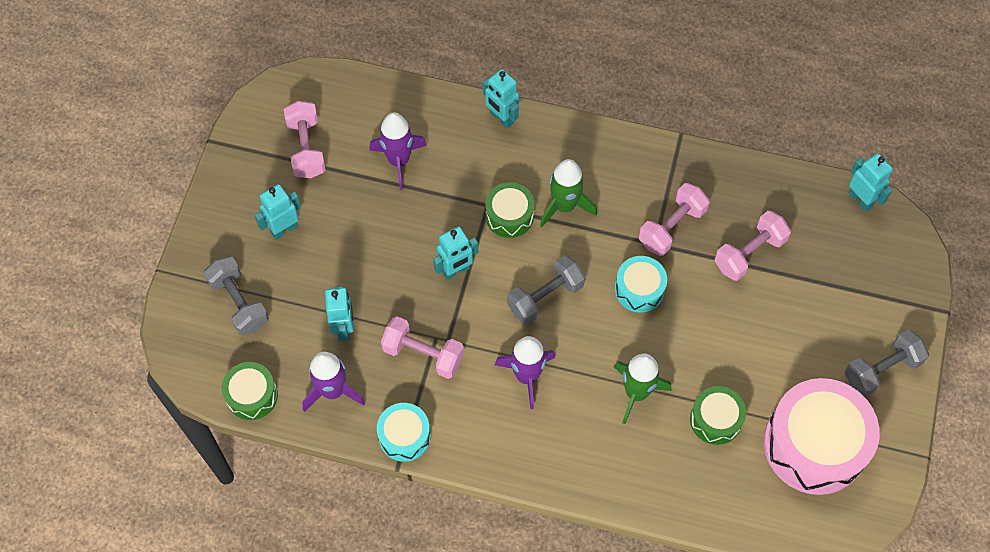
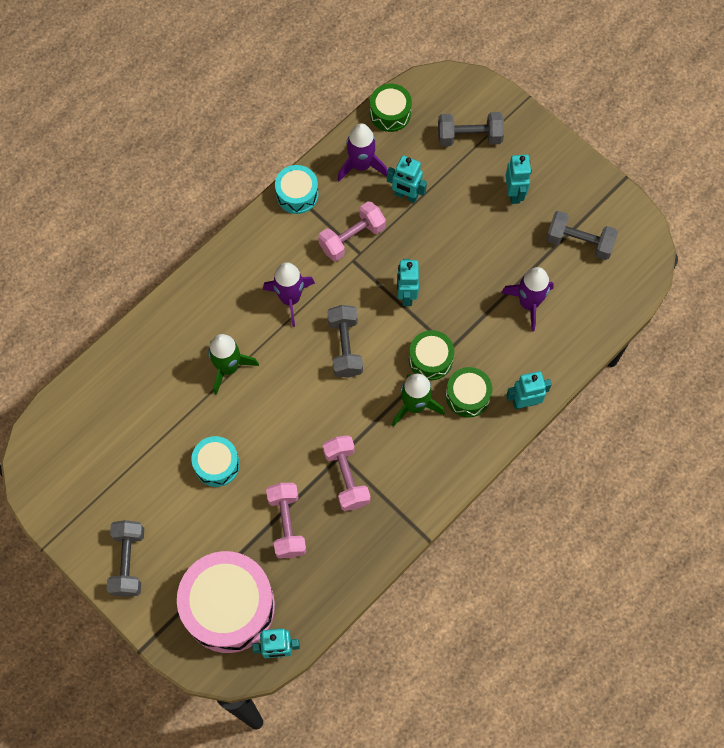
camera: 120 degrees right, 5 degrees up
(306, 148) = (579, 242): pink dumbbell -> grey dumbbell
(639, 289) = (309, 419): turquoise drum -> turquoise drum (217, 464)
(715, 419) = (172, 411): green drum -> green drum (467, 396)
(814, 445) = (106, 470): pink drum -> pink drum (229, 606)

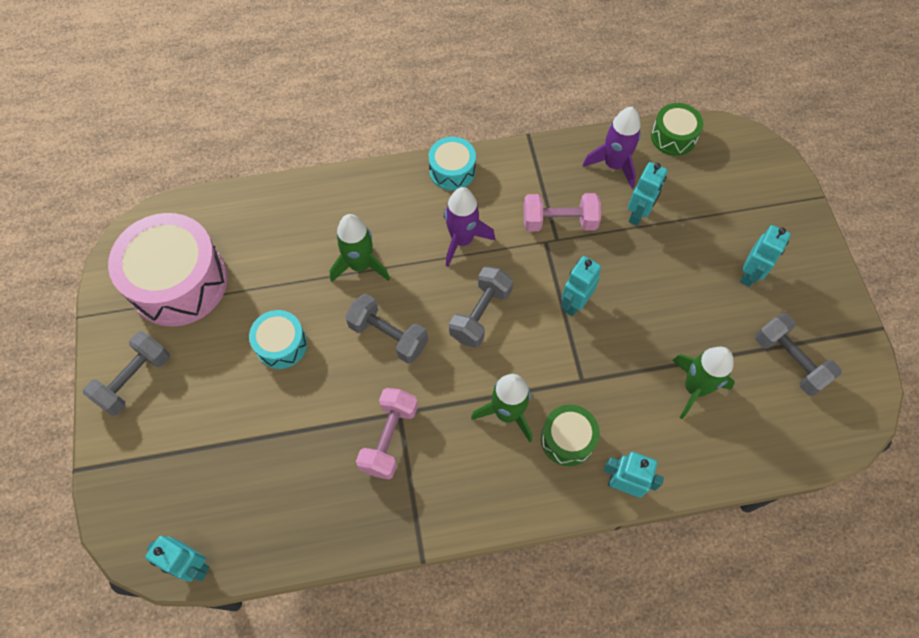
camera: 35 degrees right, 5 degrees down
(229, 606) = (184, 486): pink drum -> pink drum (179, 282)
(287, 524) = (299, 445): pink dumbbell -> none
(297, 194) = (536, 156): turquoise drum -> turquoise drum (452, 171)
(406, 195) = (638, 215): turquoise robot -> turquoise robot turned 120 degrees counterclockwise
(430, 359) = (555, 379): green drum -> none
(469, 137) = (737, 198): grey dumbbell -> grey dumbbell (388, 336)
(528, 303) = (694, 388): purple rocket -> green rocket

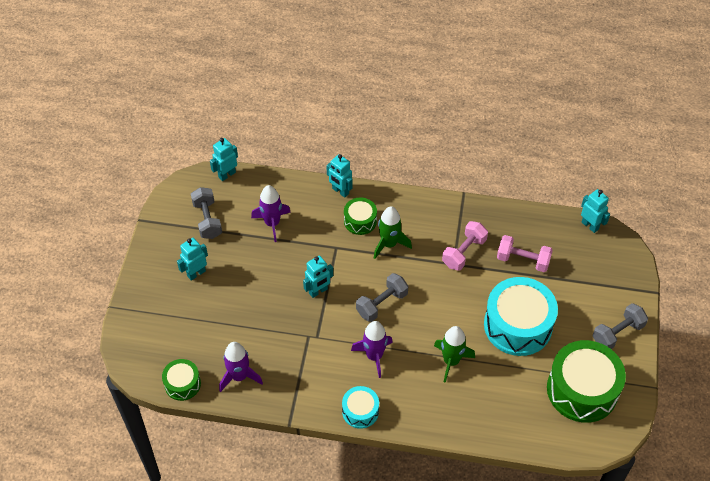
camera: 160 degrees left, 10 degrees down
(179, 282) = (582, 390): pink drum -> green drum
(281, 345) = (518, 325): turquoise drum -> turquoise drum, size x1.95
(388, 336) = (446, 309): grey dumbbell -> none
(559, 222) = (300, 347): pink dumbbell -> pink dumbbell (523, 260)
(638, 215) = (243, 335): turquoise robot -> turquoise robot (227, 175)
(694, 388) = (272, 223): green rocket -> purple rocket

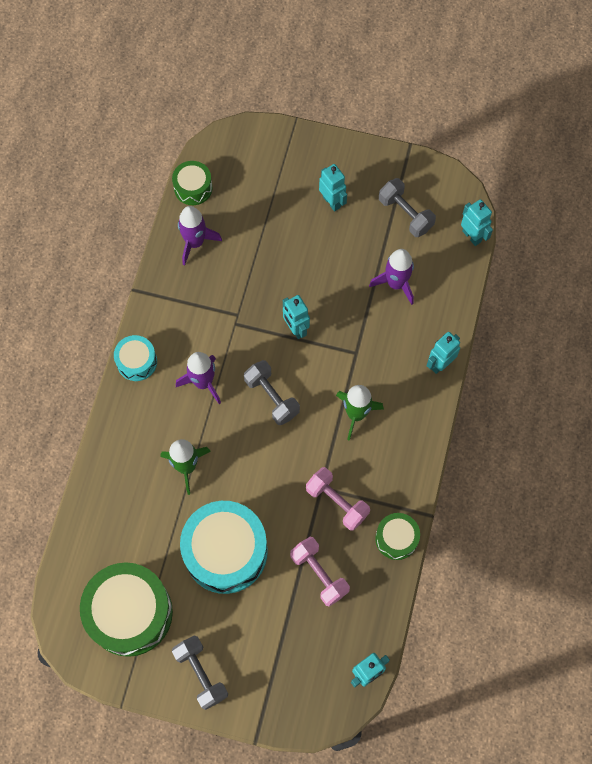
camera: 95 degrees right, 15 degrees up
(207, 220) = (405, 214): grey dumbbell -> grey dumbbell turned 60 degrees clockwise
(360, 221) = (393, 383): green drum -> green drum (396, 538)
(523, 260) = (319, 574): pink dumbbell -> pink dumbbell turned 60 degrees counterclockwise

